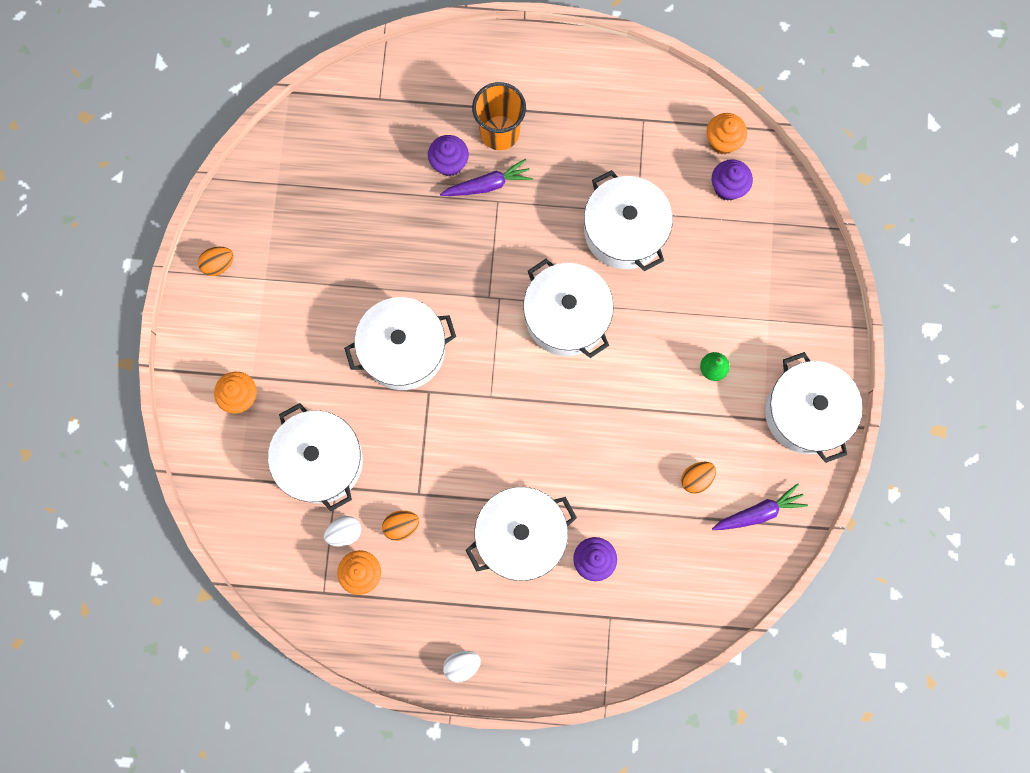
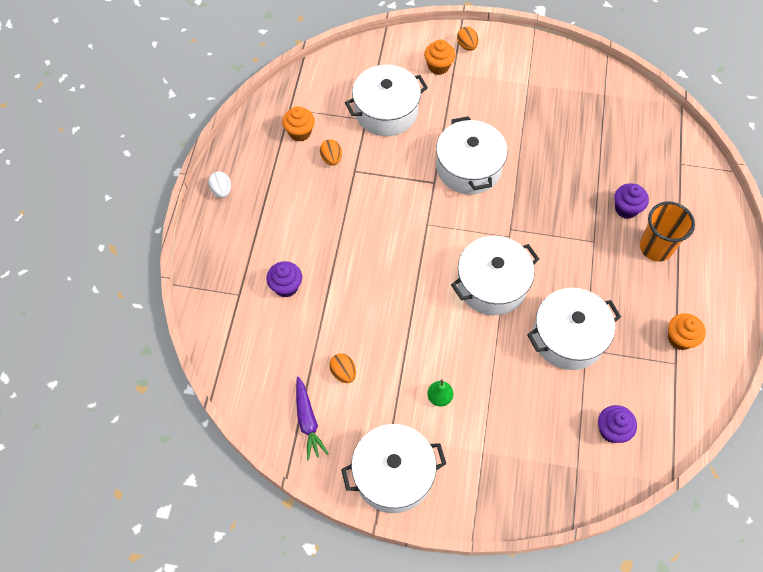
camera: 95 degrees right, 15 degrees down
(219, 264) = (539, 57): orange egg -> orange egg (467, 46)
(344, 532) = (331, 123): white egg -> none
(487, 185) = (608, 235): purple carrot -> none
(521, 536) = (312, 237): white pot -> none
(722, 141) = (657, 431): orange cupcake -> orange cupcake (680, 338)

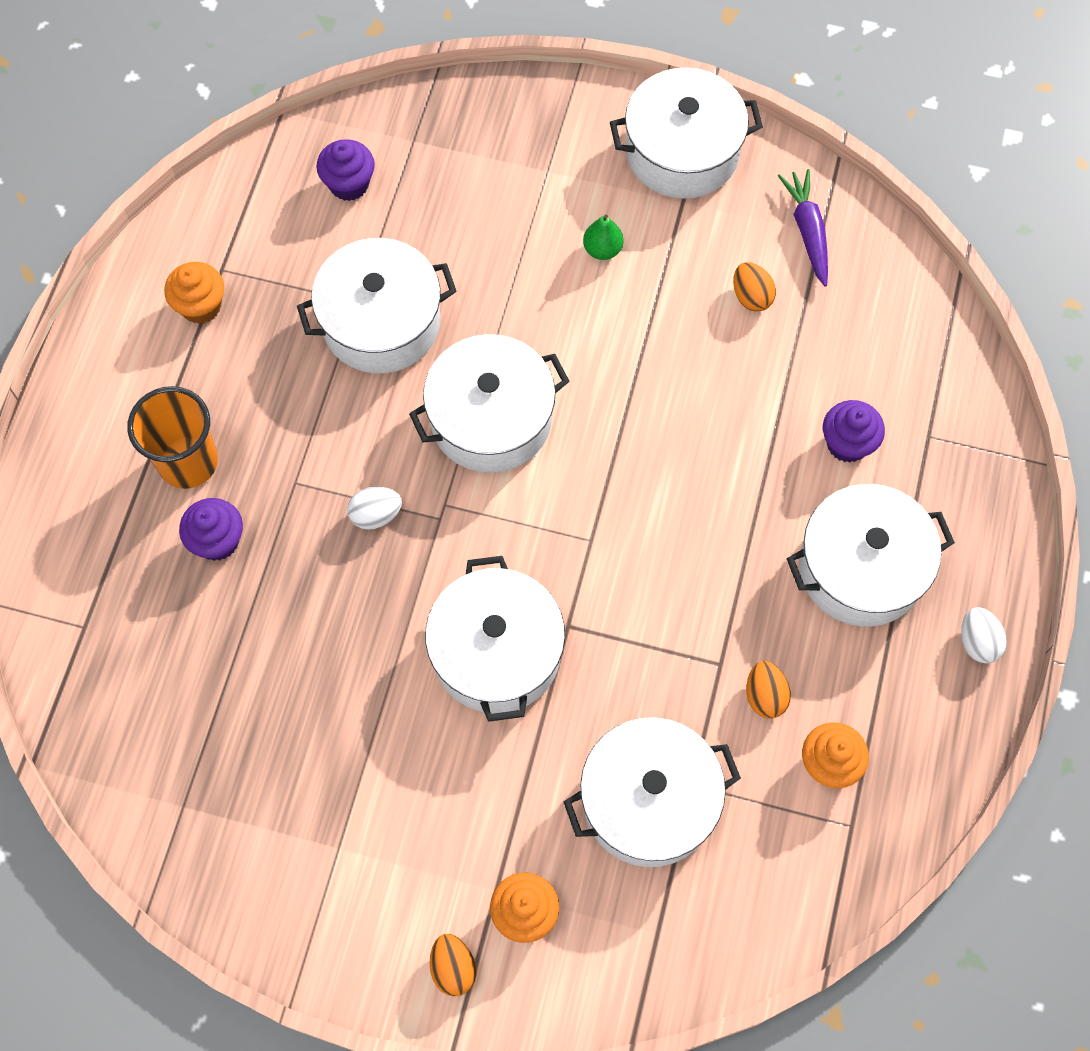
camera: 175 degrees left, 5 degrees up
(281, 221) = (861, 568): none -> white pot
(545, 228) = (376, 515): none -> white egg

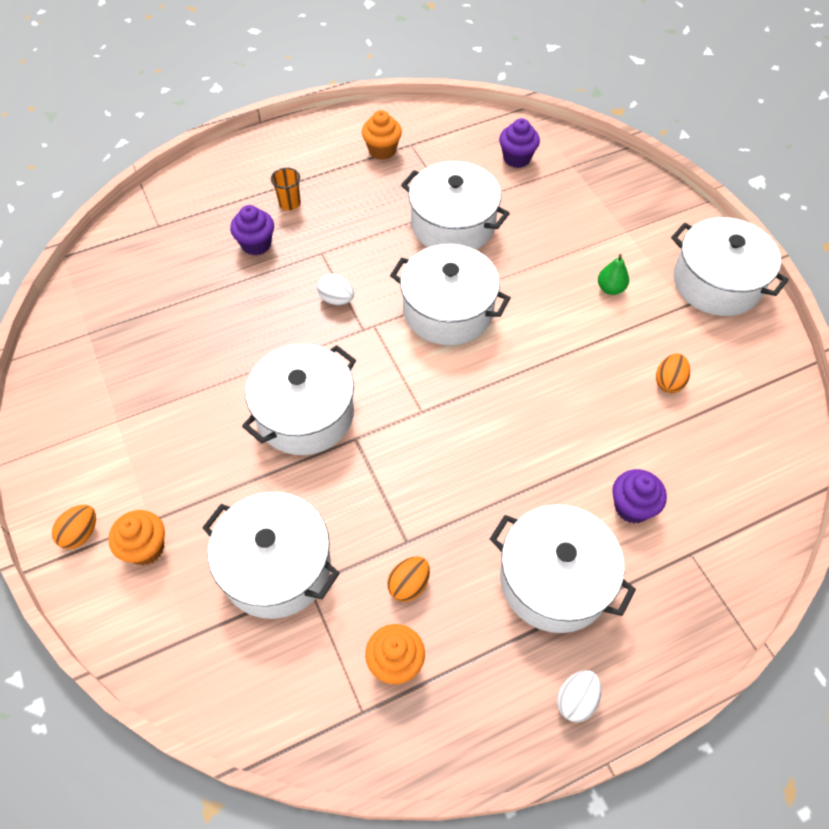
camera: 50 degrees right, 10 degrees down
(188, 462) = (289, 203): orange cup -> orange cup, size x0.54
(807, 231) = (747, 380): purple carrot -> none

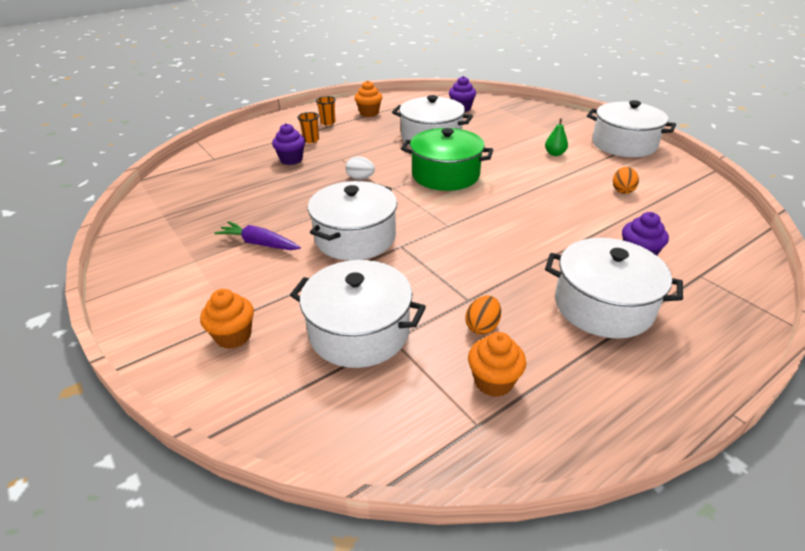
camera: 10 degrees left, 20 degrees down
(81, 533) = (169, 335): orange egg -> none
(192, 405) = (259, 243): none -> purple carrot
(320, 165) = (328, 122): none -> orange cup
(448, 310) = (445, 175): white pot -> green pot
(576, 700) = (669, 383): white egg -> none

